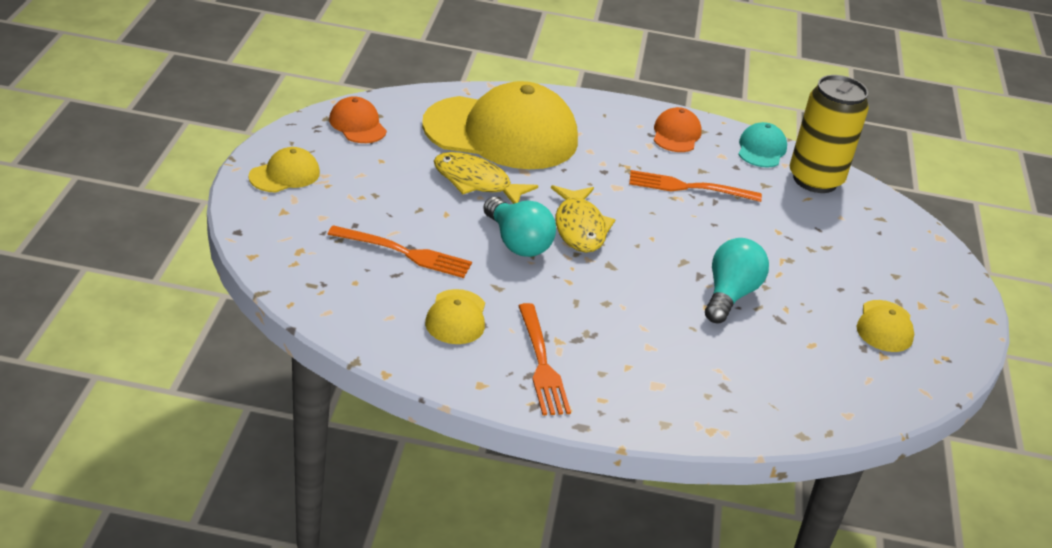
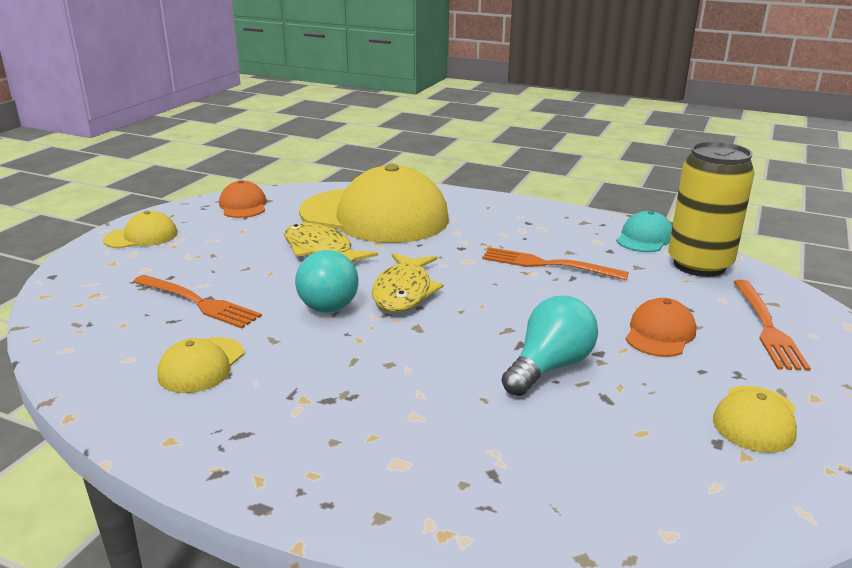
camera: 20 degrees right, 10 degrees down
(542, 364) = (264, 423): orange fork -> orange fork (767, 327)
(676, 134) = (555, 223): orange cap -> orange cap (660, 333)

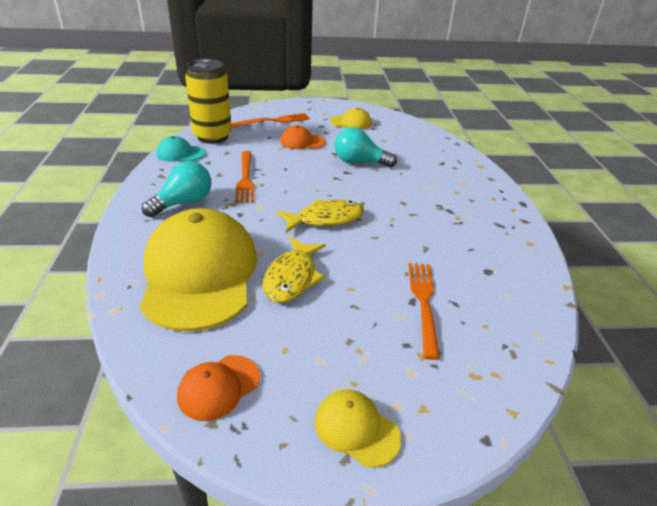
camera: 120 degrees left, 10 degrees up
(201, 365) = (477, 262): yellow cap -> none
(325, 301) = (365, 245): turquoise light bulb -> turquoise light bulb (183, 203)

